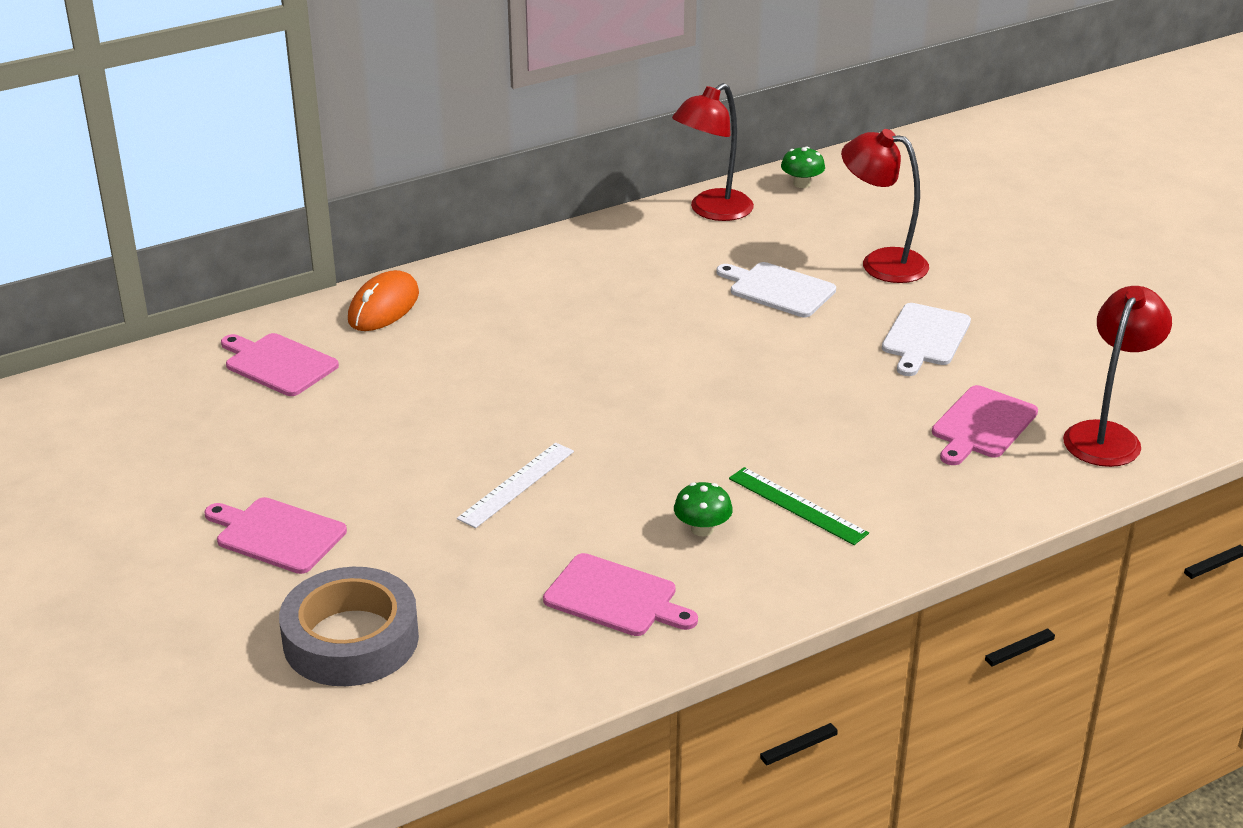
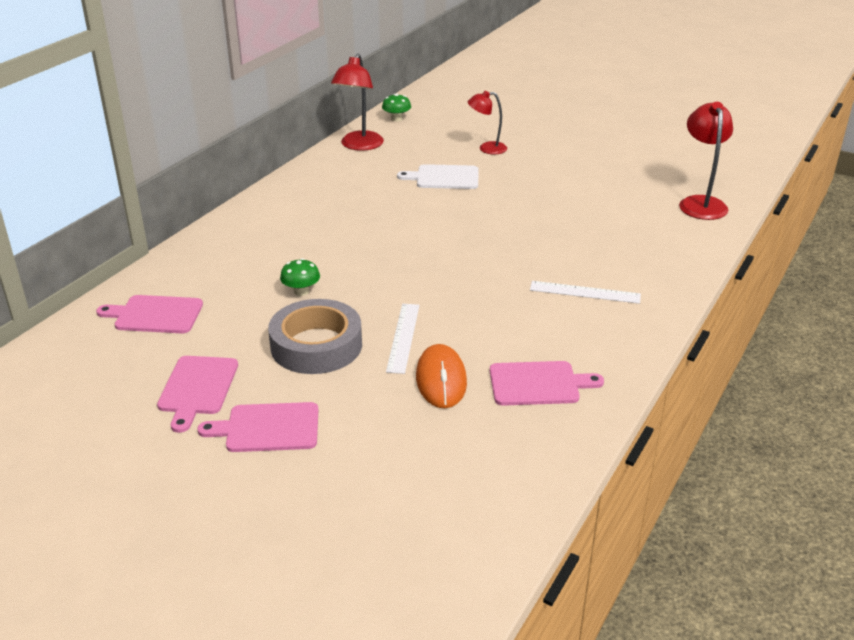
camera: 30 degrees left, 0 degrees up
(351, 639) = (394, 478): grey tape -> grey tape (316, 345)
(383, 307) = (198, 256): orange mouse -> orange mouse (441, 380)
(702, 529) = (545, 324): green mushroom -> green mushroom (301, 291)
(797, 505) = (585, 292): green ruler -> white ruler
(881, 263) = (487, 148): red lamp -> red lamp, size x0.64
(925, 338) = (553, 181): white cutting board -> none
(982, 425) = (634, 217): pink cutting board -> pink cutting board (197, 388)

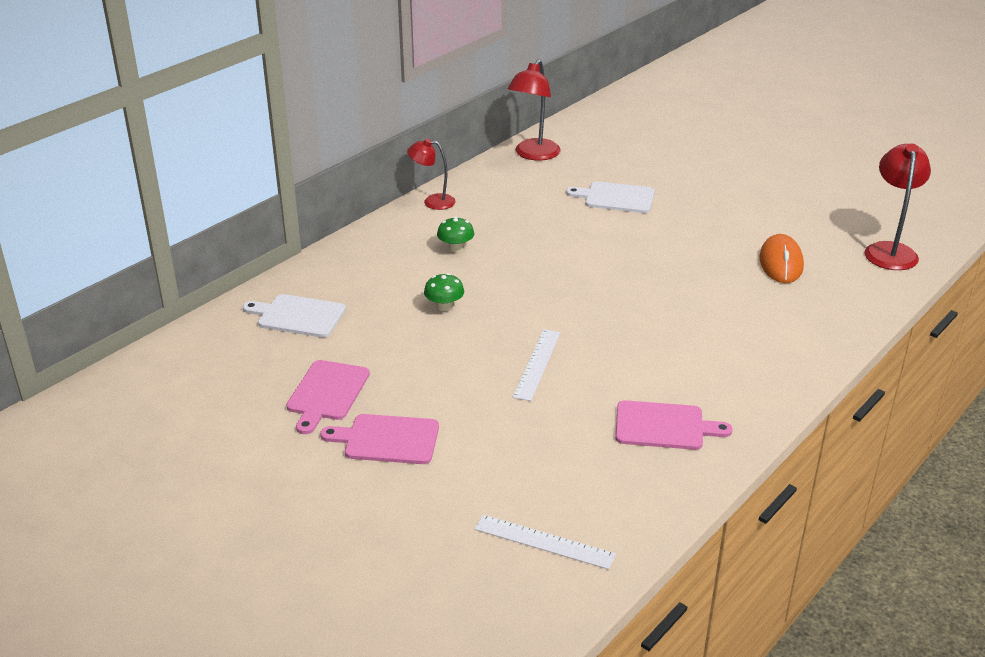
camera: 10 degrees right, 0 degrees up
(155, 315) = (298, 316): pink cutting board -> white cutting board
(316, 345) = (449, 363): grey tape -> none
(396, 119) = (579, 127): green mushroom -> green mushroom (456, 248)
(441, 380) = (566, 411): orange mouse -> orange mouse (781, 263)
(487, 148) = (669, 169): red lamp -> red lamp (432, 202)
(585, 292) = (736, 336): white ruler -> white ruler (544, 542)

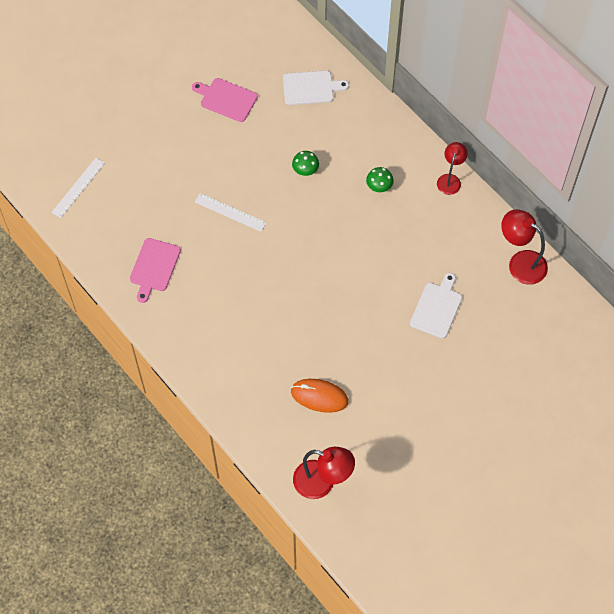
camera: 100 degrees right, 30 degrees up
(298, 316) = (311, 88): white cutting board -> white cutting board turned 60 degrees clockwise
(387, 439) = (177, 125): pink cutting board -> none

